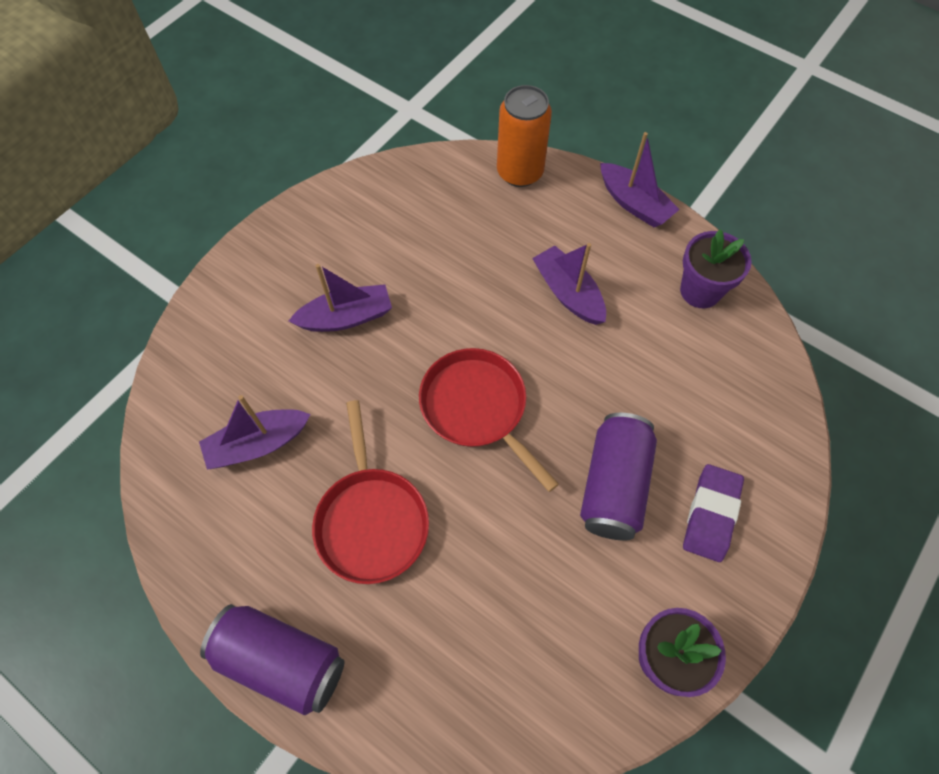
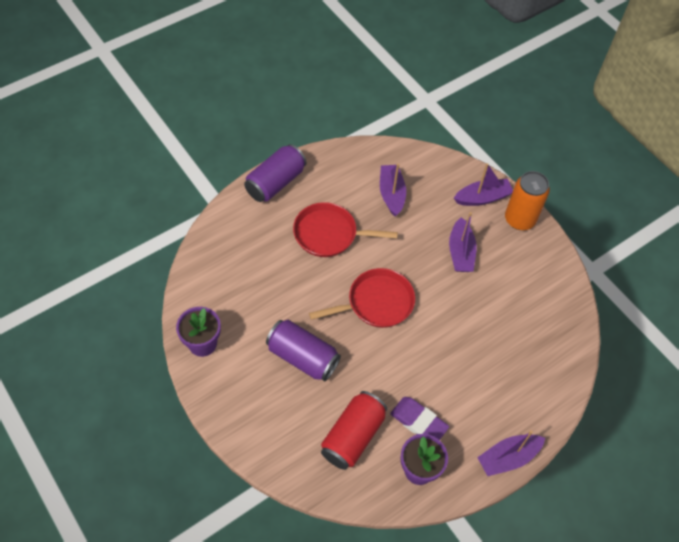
camera: 105 degrees right, 5 degrees down
(520, 172) = (556, 389): orange can -> orange can (519, 219)
(568, 293) = (442, 382): purple boat -> purple boat (482, 198)
(698, 379) = (353, 436): none -> red can
(710, 514) = (265, 402): purple eraser -> purple eraser (418, 422)

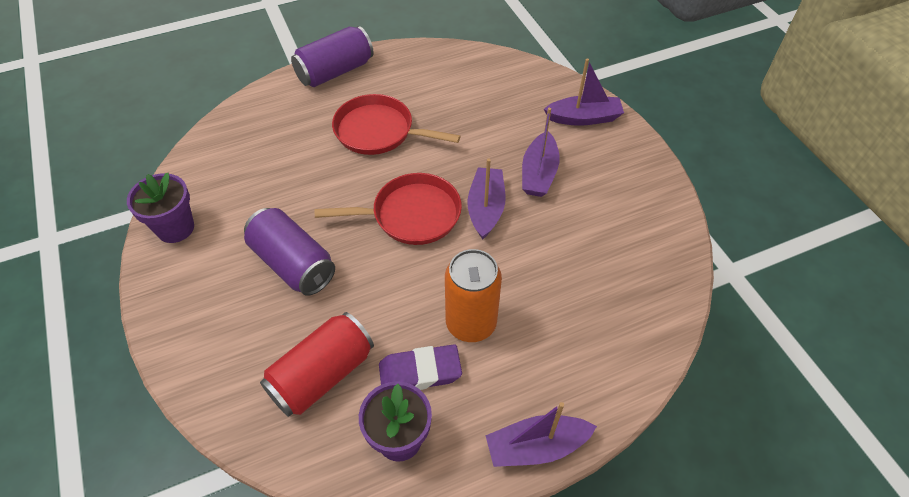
camera: 15 degrees right, 5 degrees down
(391, 194) = (469, 100): purple boat -> purple boat (486, 208)
(418, 422) = (420, 372): purple eraser -> purple eraser turned 60 degrees counterclockwise
(519, 219) = (626, 147): orange can -> orange can (471, 323)

